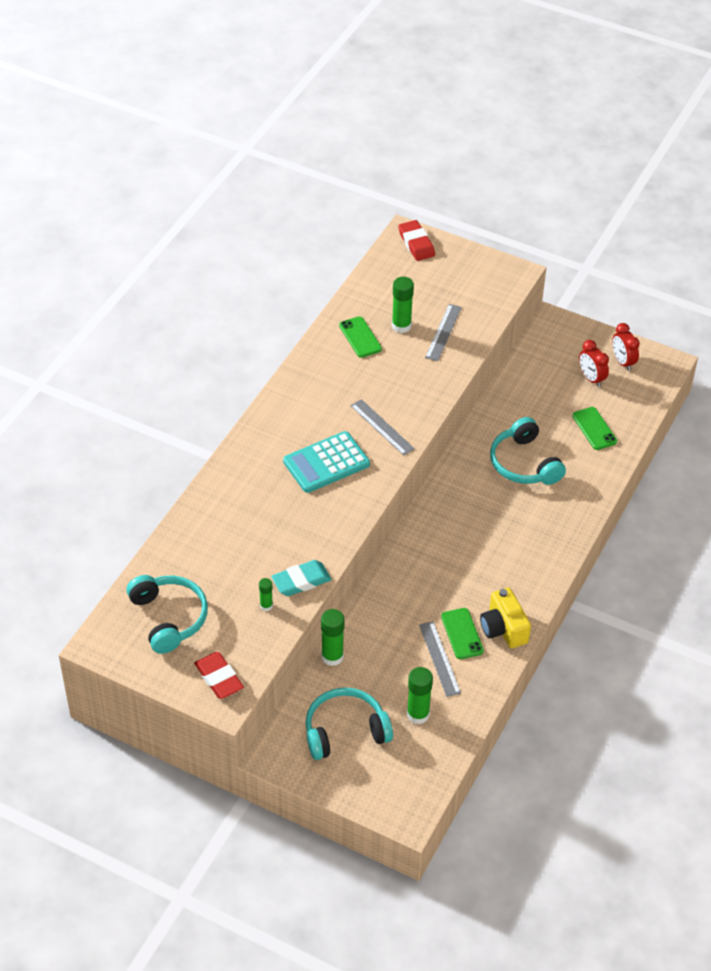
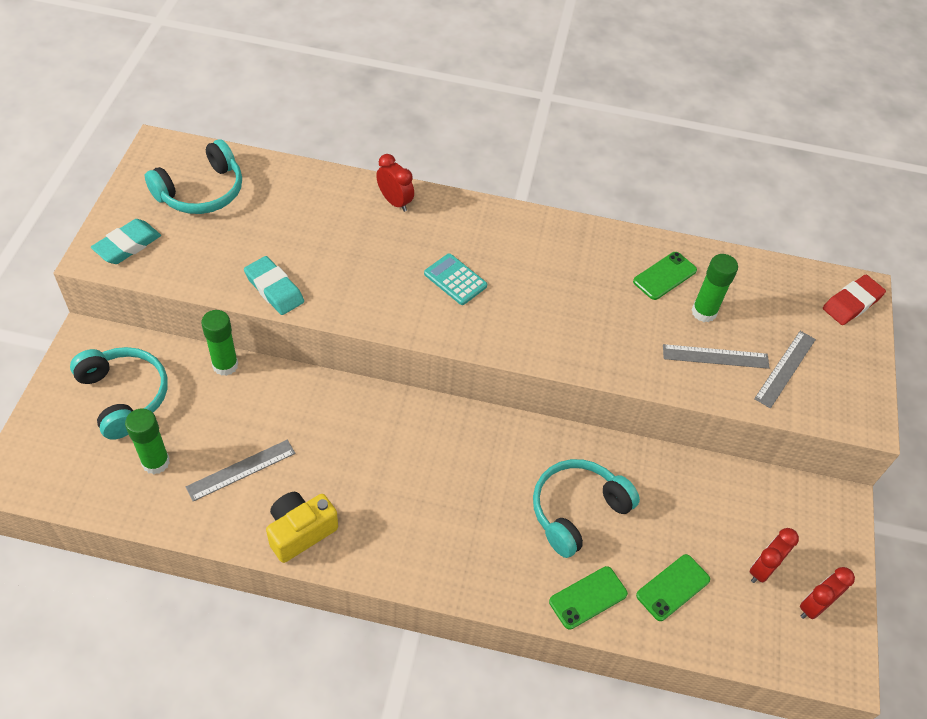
camera: 70 degrees right, 5 degrees up
(219, 678) = (127, 245): red eraser -> turquoise eraser
(227, 484) = (395, 202): none -> red clock
(266, 606) = (233, 265): green glue stick -> none
(326, 463) = (455, 280): turquoise calculator -> turquoise calculator, size x0.63
(382, 427) = (530, 322): grey ruler -> grey ruler (785, 368)
(462, 634) = (283, 487): green phone -> green phone (588, 598)

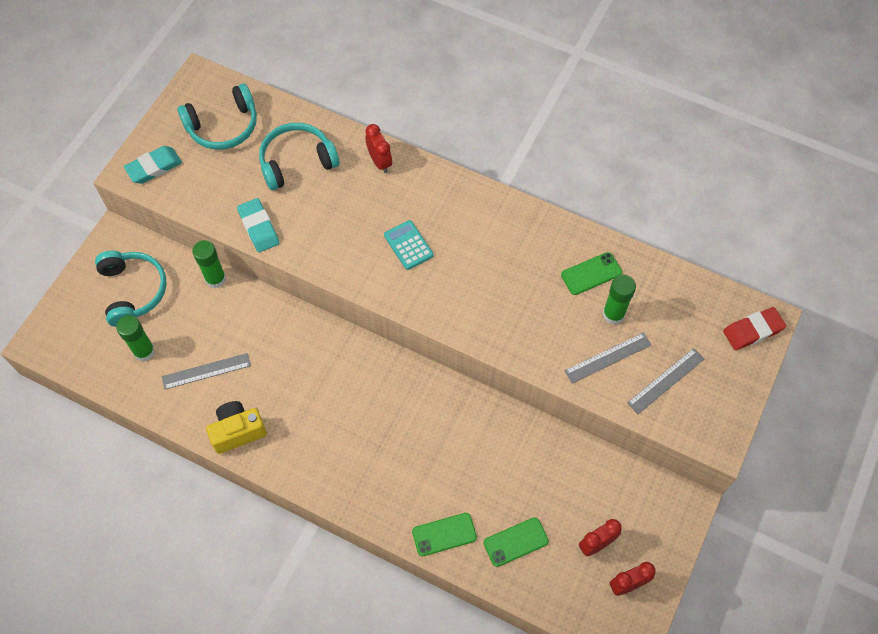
camera: 20 degrees right, 10 degrees up
(577, 511) = (459, 461): turquoise headphones -> turquoise headphones (297, 162)
(715, 356) = (608, 358): grey ruler -> grey ruler turned 45 degrees counterclockwise

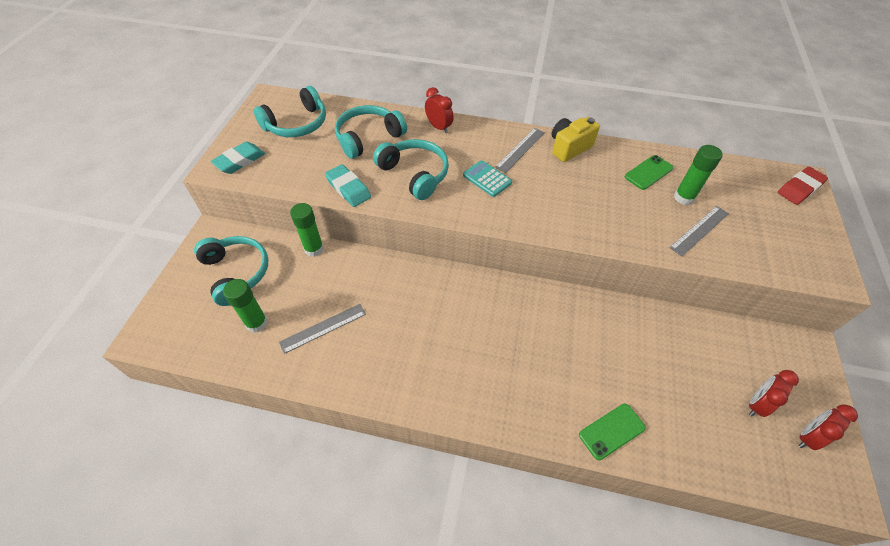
camera: 15 degrees left, 10 degrees down
(238, 431) = (369, 377): yellow camera -> yellow camera (569, 148)
(333, 223) = (414, 174): none -> turquoise headphones
(515, 542) = (683, 421): green phone -> none
(665, 381) = (758, 238): grey ruler -> grey ruler (520, 149)

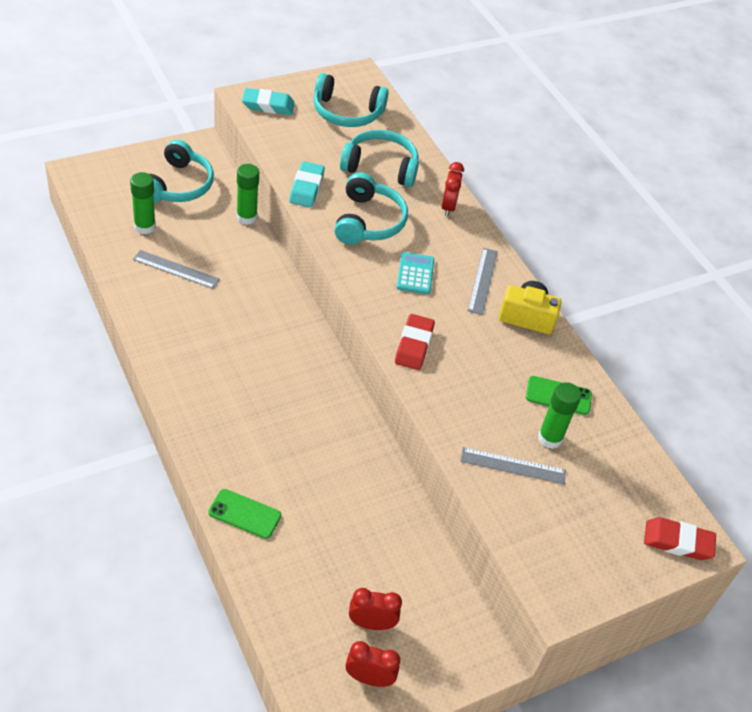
camera: 45 degrees right, 5 degrees down
(520, 149) = (482, 280): grey ruler -> grey ruler turned 75 degrees counterclockwise
(555, 218) = (414, 345): none -> red eraser

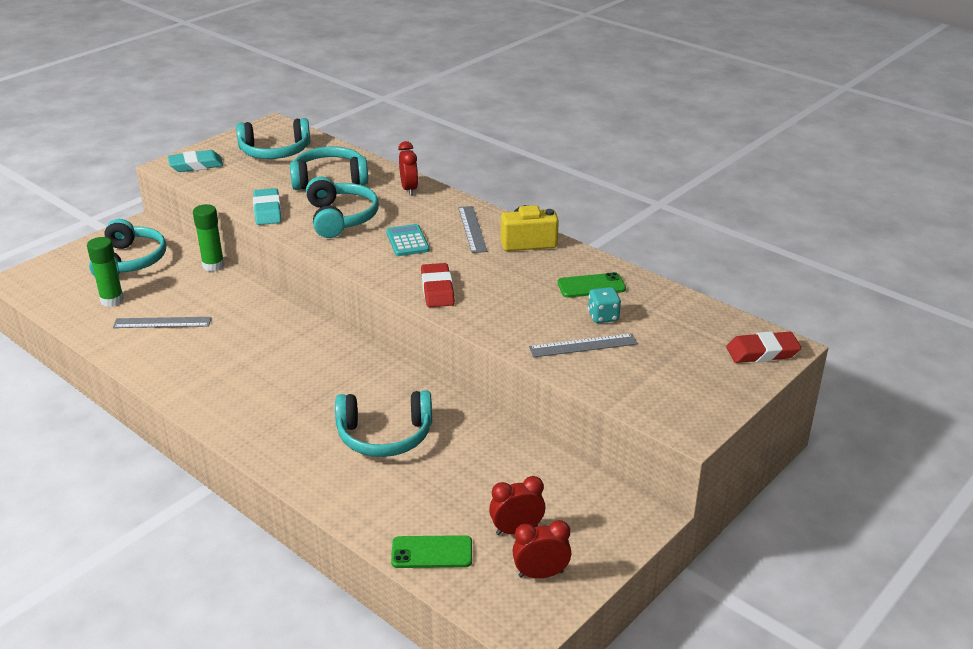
camera: 15 degrees left, 15 degrees down
(244, 514) = (339, 487): green phone -> green phone (432, 552)
(308, 474) = (384, 435): none -> turquoise headphones
(550, 438) = (603, 316): green glue stick -> turquoise dice

